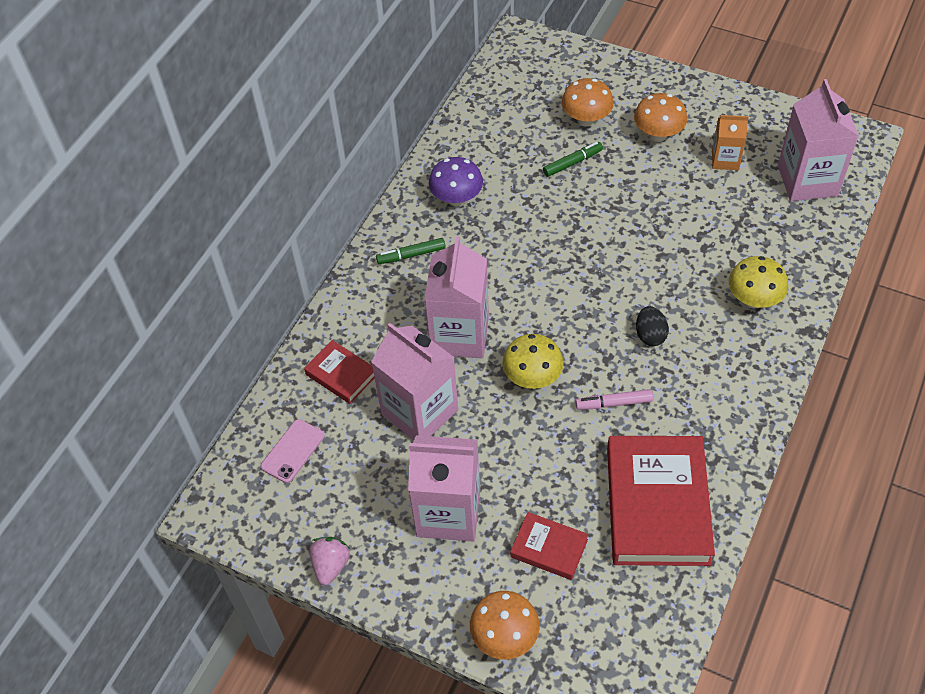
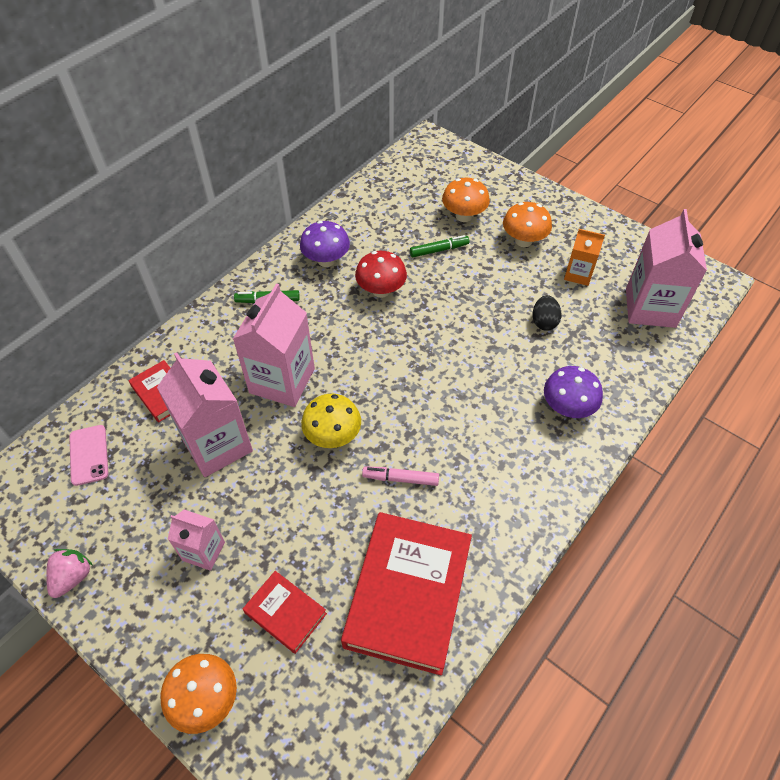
camera: 10 degrees right, 0 degrees up
(292, 451) = (89, 455): pink phone -> pink phone turned 60 degrees counterclockwise
(448, 513) = (203, 551): pink carton -> pink carton, size x0.55
(527, 219) = (381, 290): none -> red mushroom
(650, 335) = (457, 420): black egg -> black egg (544, 322)
(753, 300) = (567, 408): yellow mushroom -> purple mushroom

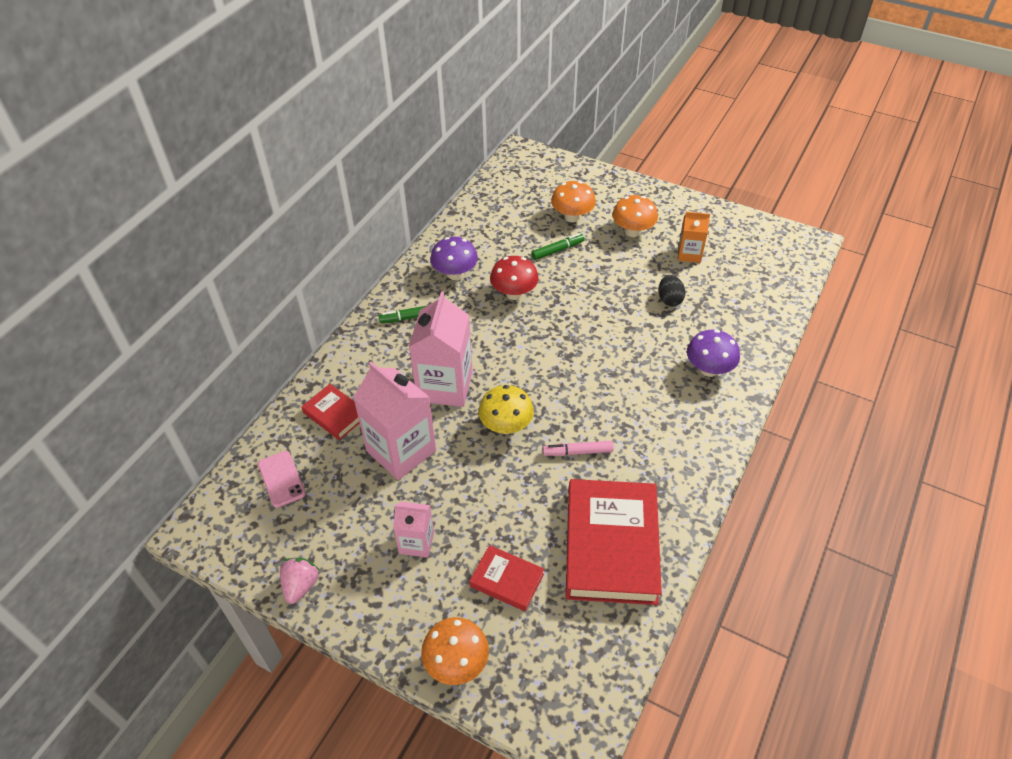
camera: 10 degrees left, 5 degrees down
(650, 308) = (760, 274): pink carton -> none

